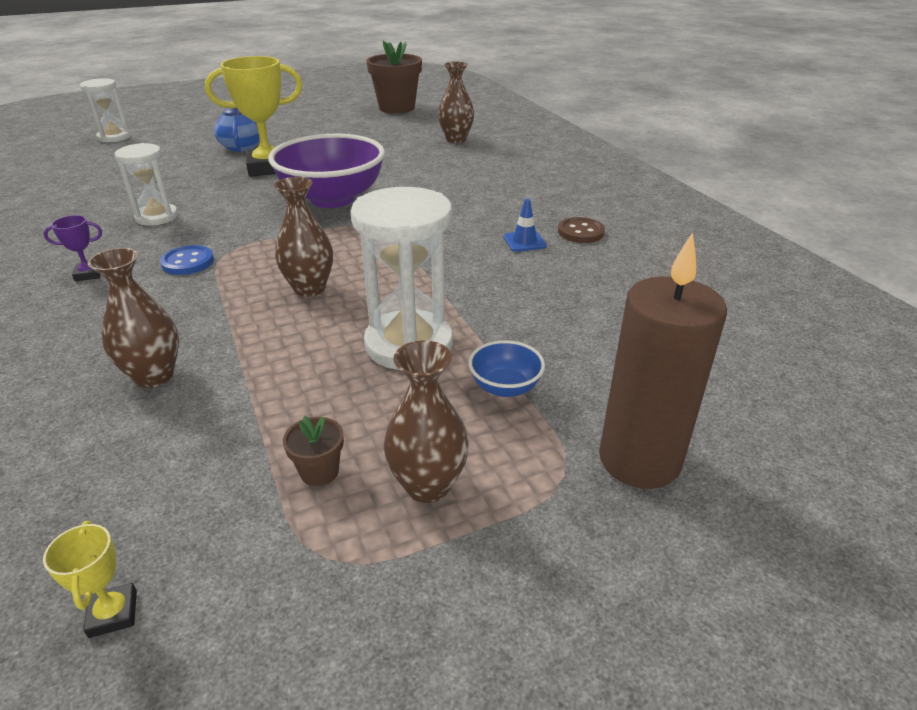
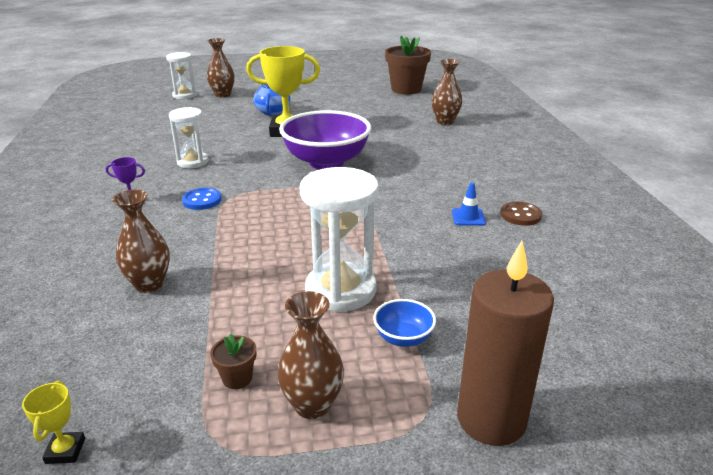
camera: 15 degrees right, 5 degrees down
(309, 288) = (282, 233): brown vase -> brown vase (223, 95)

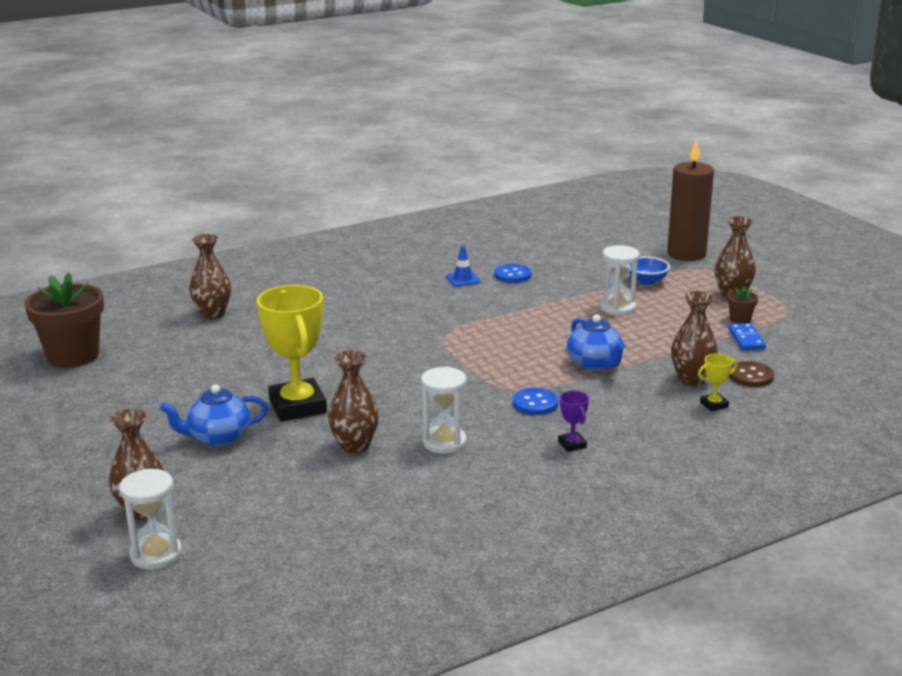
camera: 110 degrees left, 5 degrees down
(65, 451) = (848, 349): yellow trophy -> yellow trophy (714, 405)
(186, 360) = (746, 339): none -> blue domino
(221, 139) = (355, 446): none -> brown vase
(233, 241) = (595, 364): none -> blue teapot
(326, 162) = (386, 359): purple bowl -> none
(340, 290) = (617, 308): white hourglass -> white hourglass, size x0.62
(467, 246) = (512, 275): none -> blue button
(520, 215) = (442, 261): brown button -> brown button (750, 376)

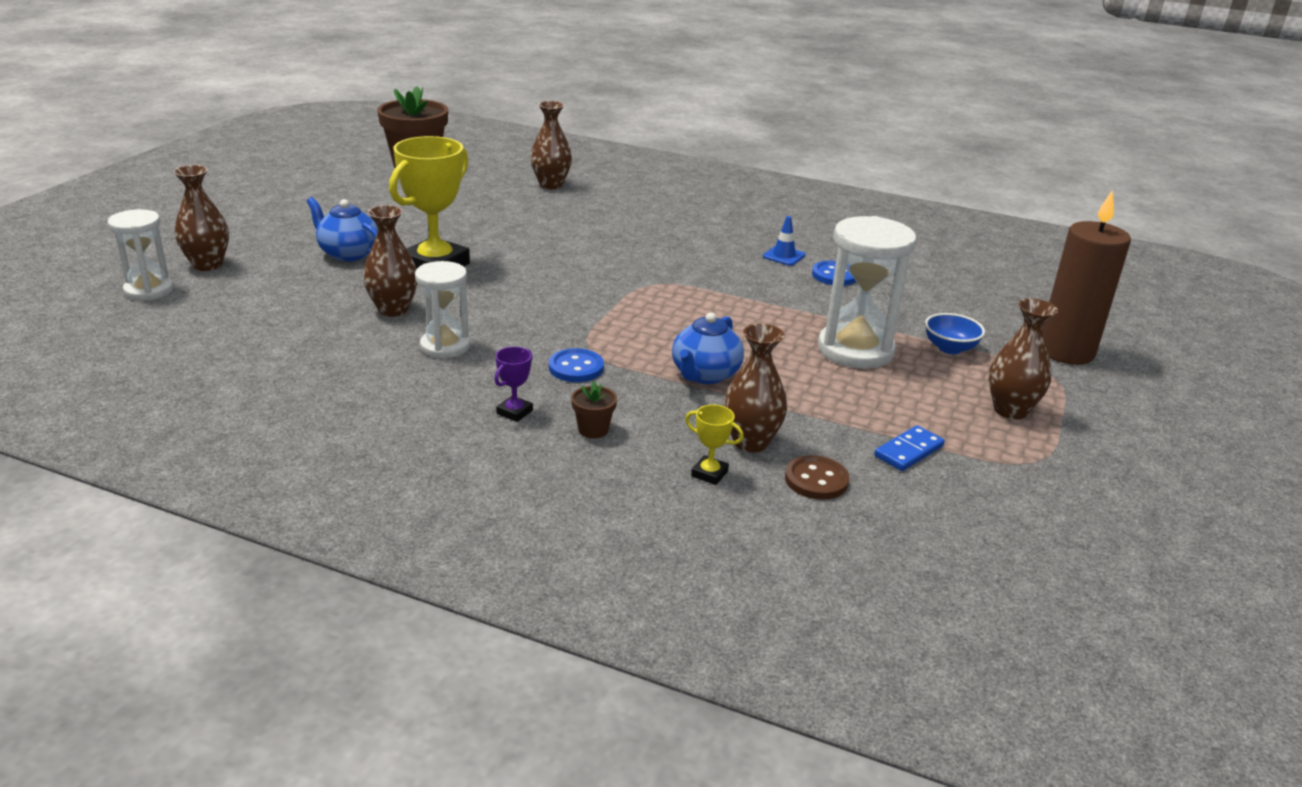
camera: 50 degrees right, 5 degrees up
(617, 308) = (855, 350): white hourglass -> white hourglass, size x1.60
(740, 319) = (954, 433): brown flower pot -> brown flower pot (593, 430)

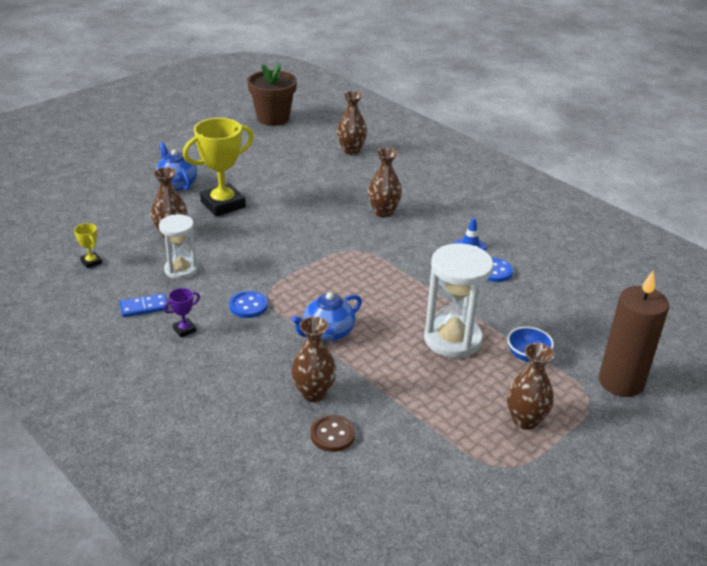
camera: 25 degrees right, 5 degrees up
(149, 290) = (46, 189): white hourglass -> none
(207, 265) = (91, 176): brown vase -> brown vase (383, 212)
(593, 430) = (221, 356): brown flower pot -> none
(709, 474) = (267, 409): yellow trophy -> yellow trophy (91, 262)
(909, 451) = (417, 431): blue domino -> blue domino (144, 307)

